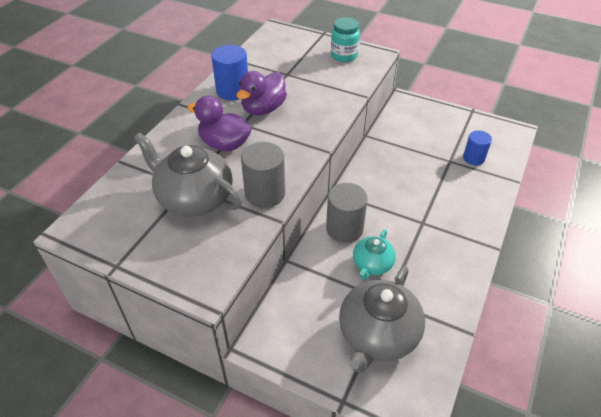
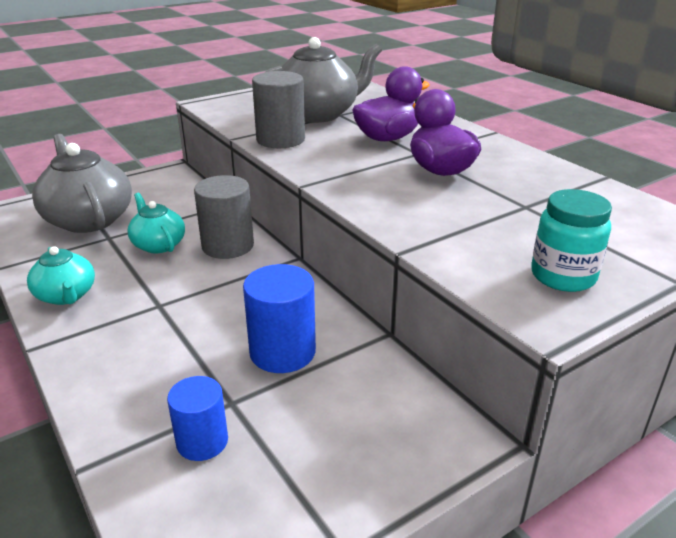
camera: 120 degrees right, 15 degrees down
(232, 91) = (503, 162): blue cylinder -> blue cylinder (282, 352)
(455, 269) = (66, 295): none -> turquoise teapot

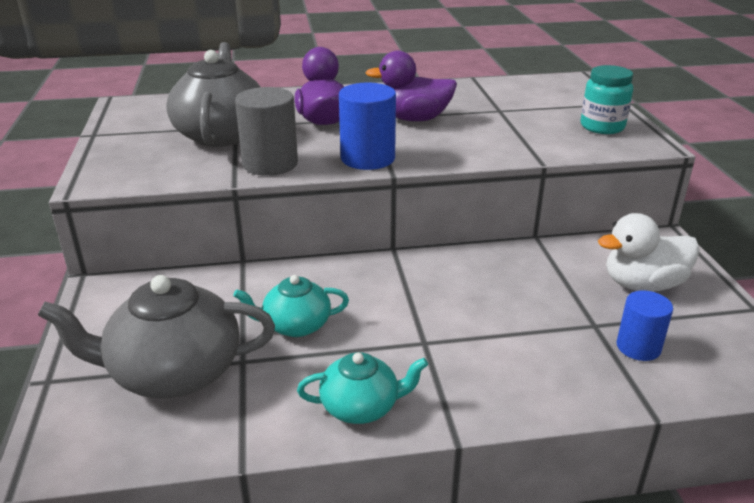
camera: 65 degrees left, 0 degrees up
(228, 246) = (338, 282): grey cylinder -> none
(282, 352) = (538, 287): blue cylinder -> blue cylinder (367, 158)
(338, 431) = (642, 284): none -> white duck

